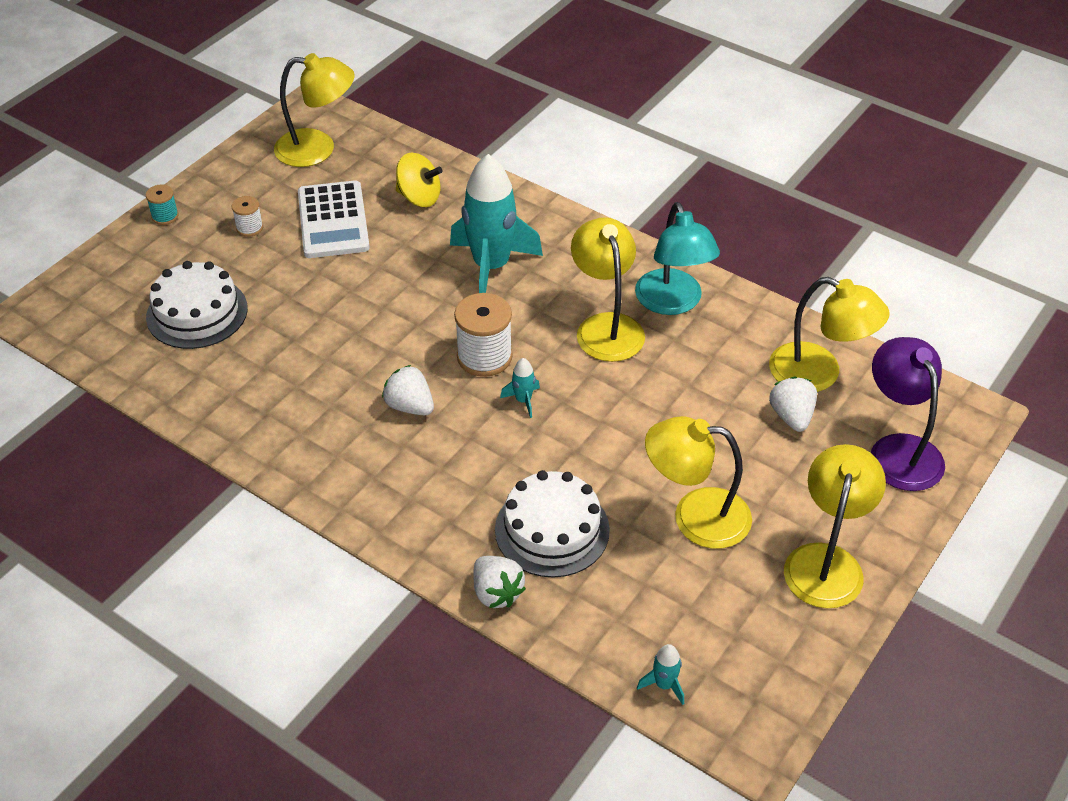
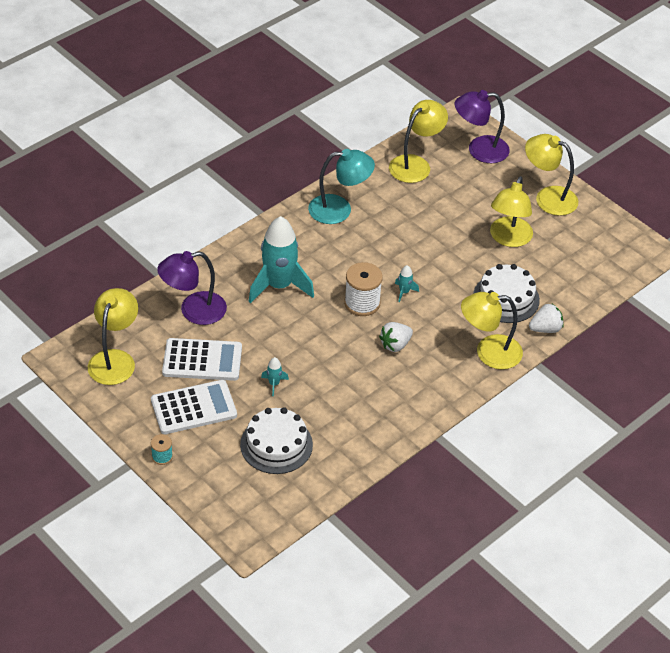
camera: 80 degrees left, 0 degrees up
(249, 228) = (193, 408): white spool -> white calculator
(419, 197) = (193, 311): yellow spinning top -> purple lamp
(606, 326) = (351, 243): yellow lamp -> yellow lamp (489, 352)
(664, 685) = (614, 275): turquoise rocket -> turquoise rocket (274, 384)
(791, 416) = (445, 183): white strawberry -> none

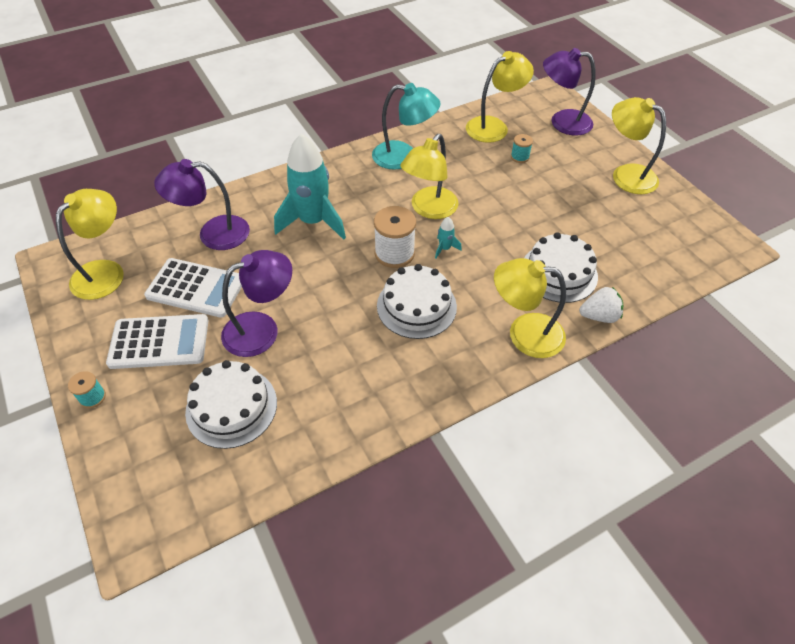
camera: 15 degrees right, 5 degrees up
(274, 384) = (261, 329): turquoise rocket -> purple lamp
(395, 345) = (416, 306): white strawberry -> white cake
(448, 193) = (519, 157): none -> turquoise spool
(508, 239) = (575, 209): yellow lamp -> yellow lamp (429, 209)

